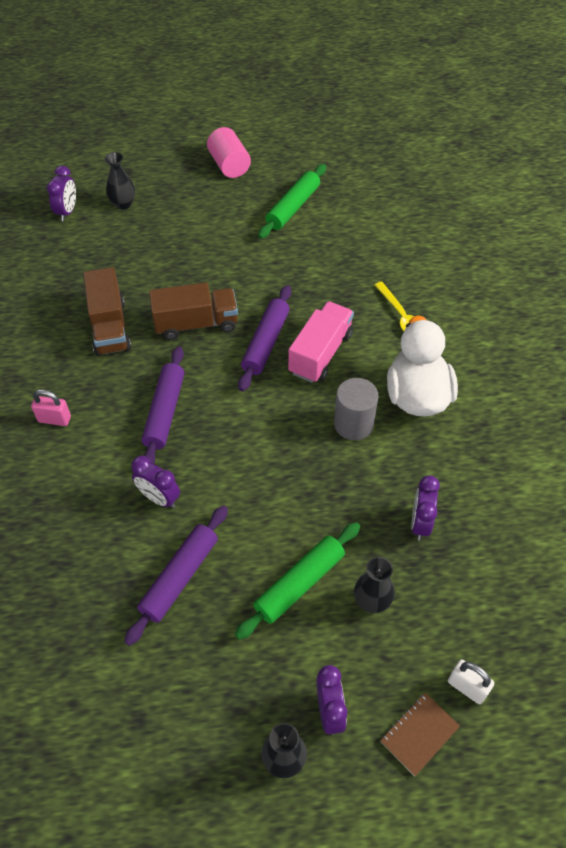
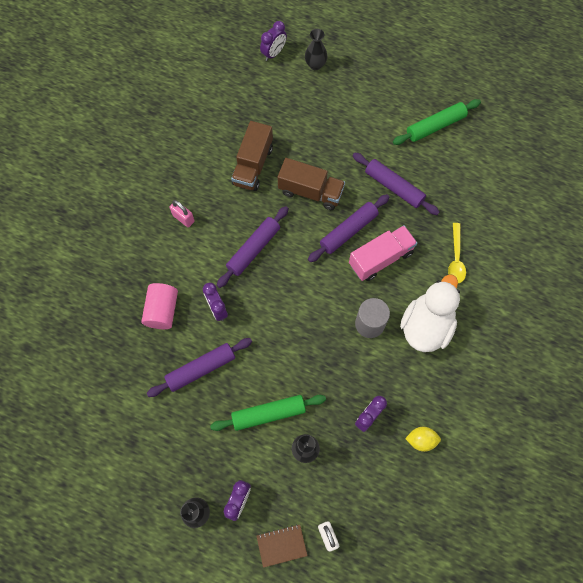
camera: 30 degrees right, 15 degrees up
(229, 165) = (410, 65): pink cylinder -> pink cylinder (162, 311)
(287, 279) = (394, 187): none -> purple rolling pin
(496, 515) = (421, 440): none -> yellow lemon

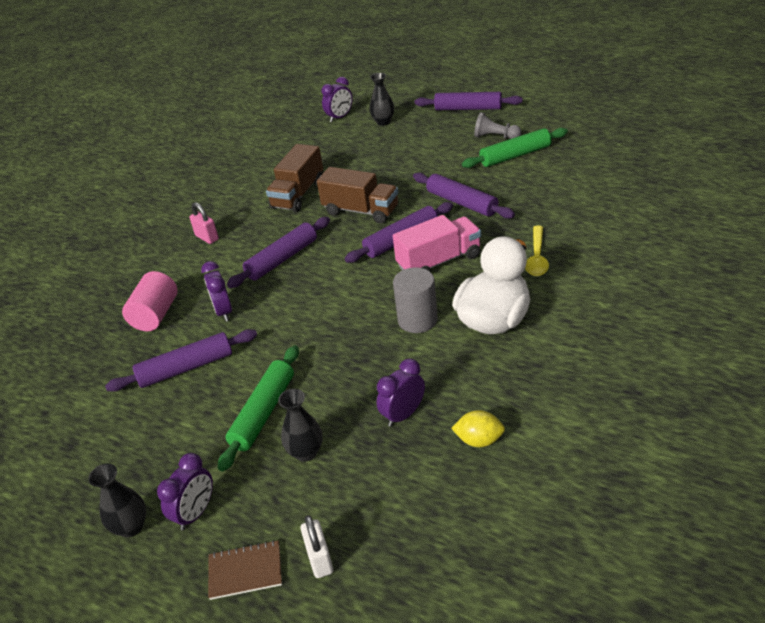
camera: 10 degrees right, 30 degrees down
(268, 414) = (263, 412): green rolling pin -> green rolling pin turned 60 degrees counterclockwise
(391, 51) = (468, 108): none -> purple rolling pin
(417, 97) = (495, 137): none -> grey pawn

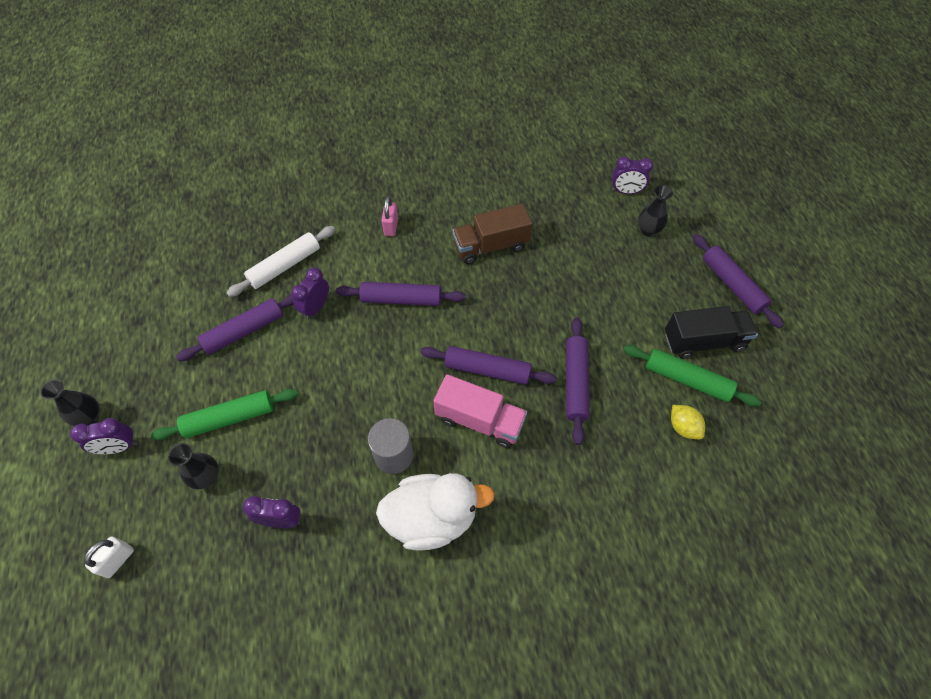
camera: 45 degrees right, 20 degrees up
(155, 315) = (285, 266): pink cylinder -> white rolling pin
(186, 368) = (244, 331): purple rolling pin -> purple rolling pin turned 60 degrees counterclockwise
(245, 571) = (87, 518): brown notebook -> none
(361, 211) = (504, 309): brown truck -> none
(479, 440) = (285, 598): yellow lemon -> yellow lemon (683, 427)
(495, 137) = (703, 341): grey pawn -> black truck
(537, 257) = (541, 500): yellow spoon -> none

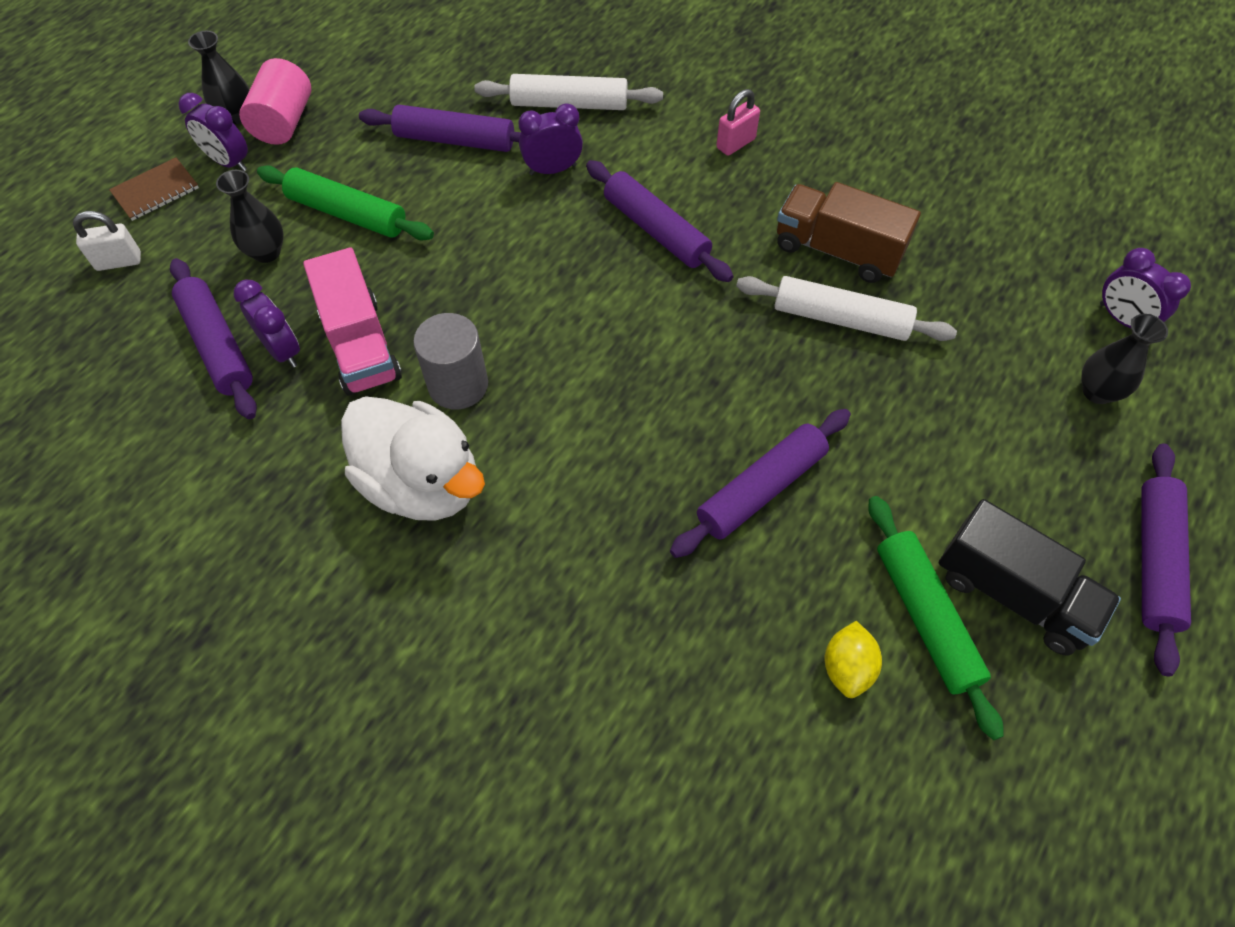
camera: 45 degrees right, 0 degrees up
(90, 501) = (156, 191): none -> brown notebook
(126, 397) = (284, 122): none -> pink cylinder
(479, 420) = (592, 430): pink truck -> pink truck (361, 345)
(487, 370) = (666, 384): purple rolling pin -> purple rolling pin (218, 345)
(525, 277) = (840, 319): none -> white rolling pin

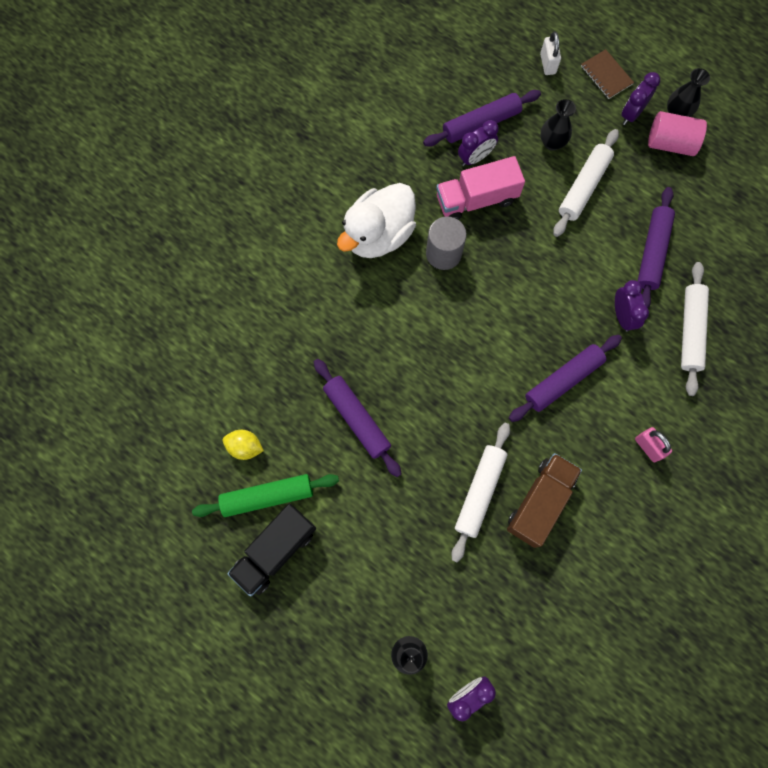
camera: 95 degrees right, 15 degrees up
(347, 213) = (583, 187): green rolling pin -> white rolling pin
(1154, 560) = (285, 645): purple rolling pin -> none

